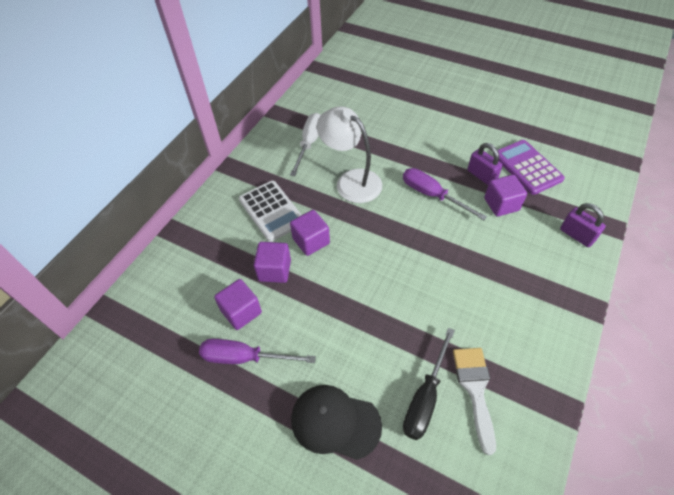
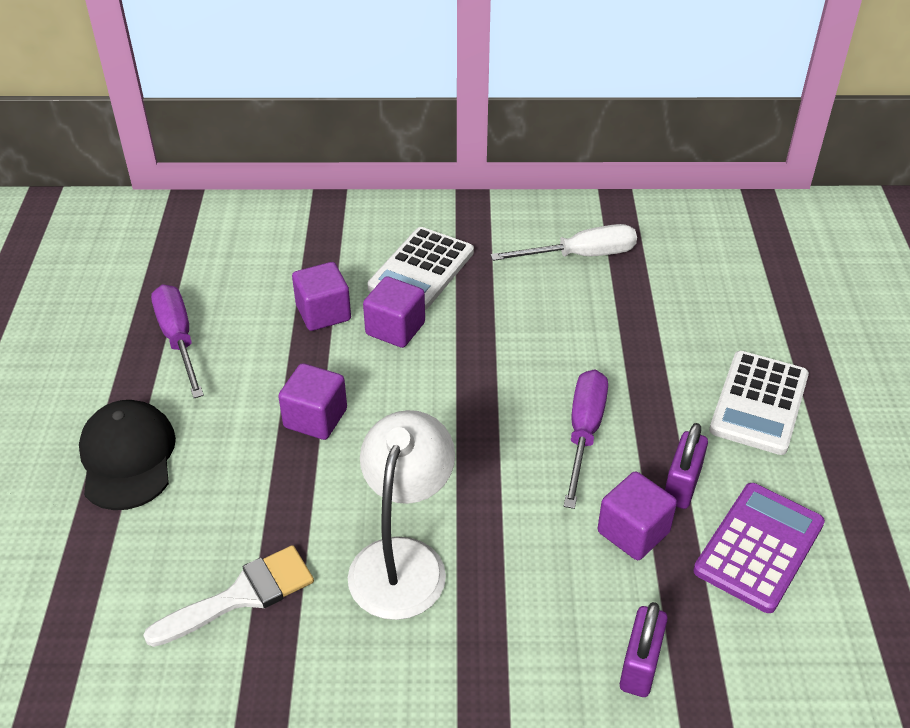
camera: 60 degrees right, 10 degrees down
(241, 311) = (242, 309): purple cube -> purple cube (315, 418)
(351, 181) = (540, 328): white lamp -> white lamp (403, 560)
(425, 397) = (203, 540): black screwdriver -> none
(446, 129) = (759, 403): none -> white calculator

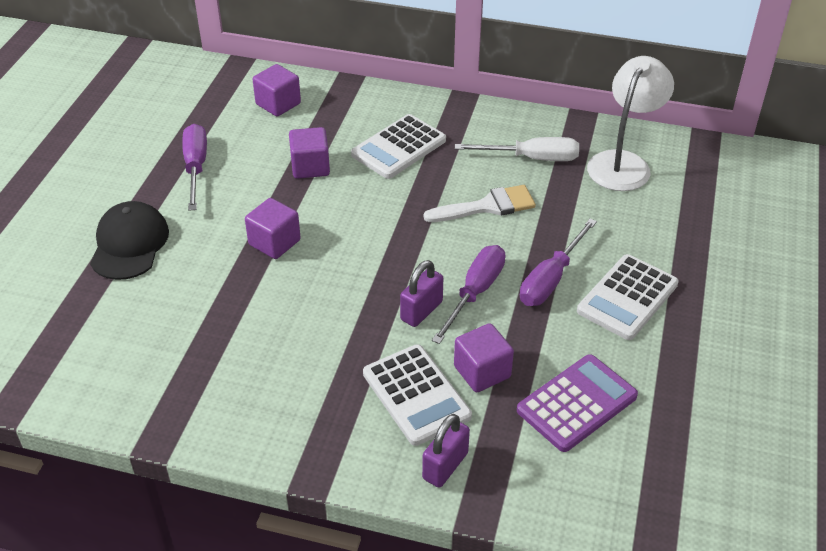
camera: 15 degrees right, 0 degrees up
(241, 596) = (174, 355): white brush -> white brush (487, 206)
(395, 329) = (360, 188): purple cube -> purple cube (278, 104)
(403, 560) = (299, 355): white lamp -> white lamp (623, 163)
(567, 580) = (416, 395): none -> white calculator
(664, 398) = (551, 279): none -> purple screwdriver
(681, 485) = (535, 346): purple padlock -> purple padlock (421, 311)

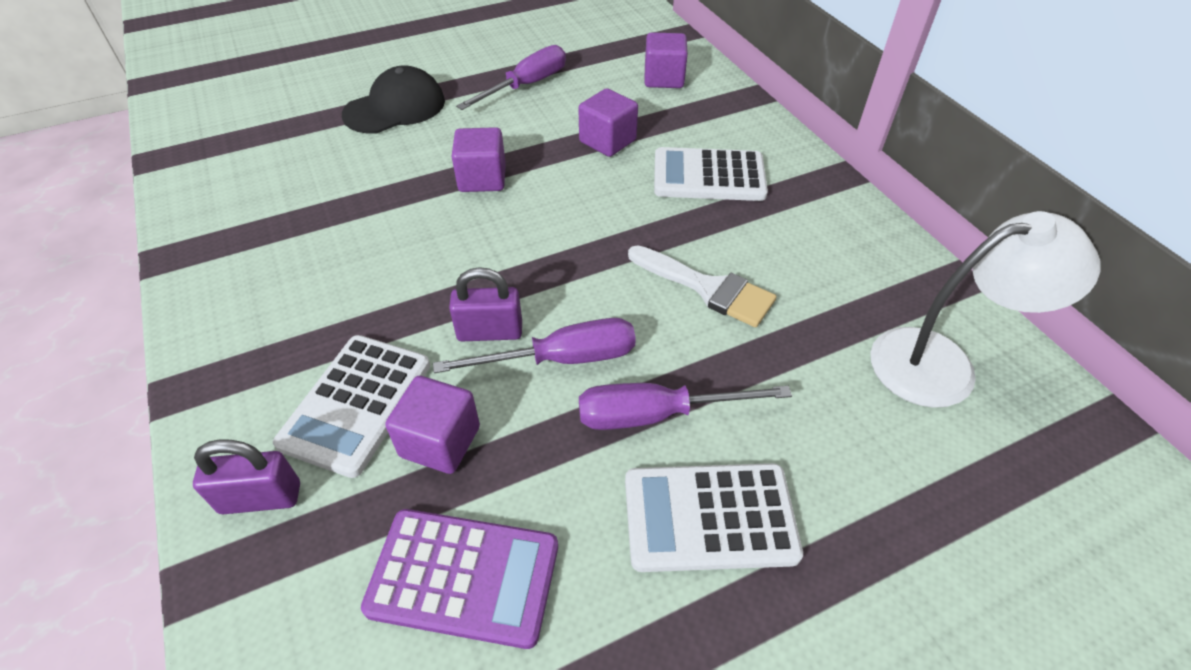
camera: 50 degrees right, 5 degrees up
(531, 158) = (831, 278): white screwdriver -> none

